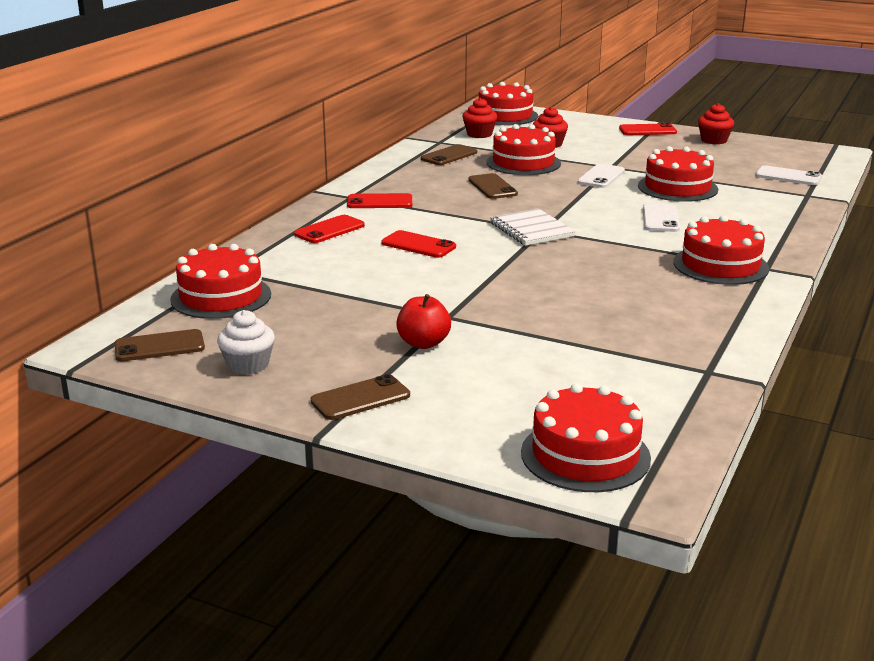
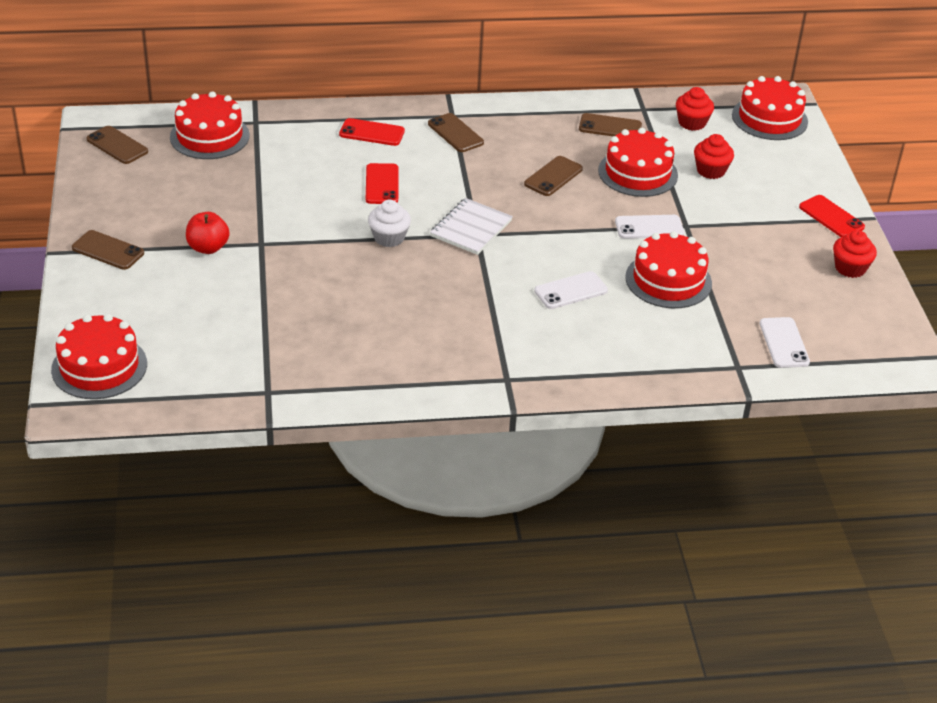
camera: 55 degrees right, 15 degrees up
(248, 365) = (119, 189): white cupcake -> white cupcake (389, 238)
(379, 202) = (455, 133): red phone -> brown phone
(720, 265) = (488, 351): red cake -> none

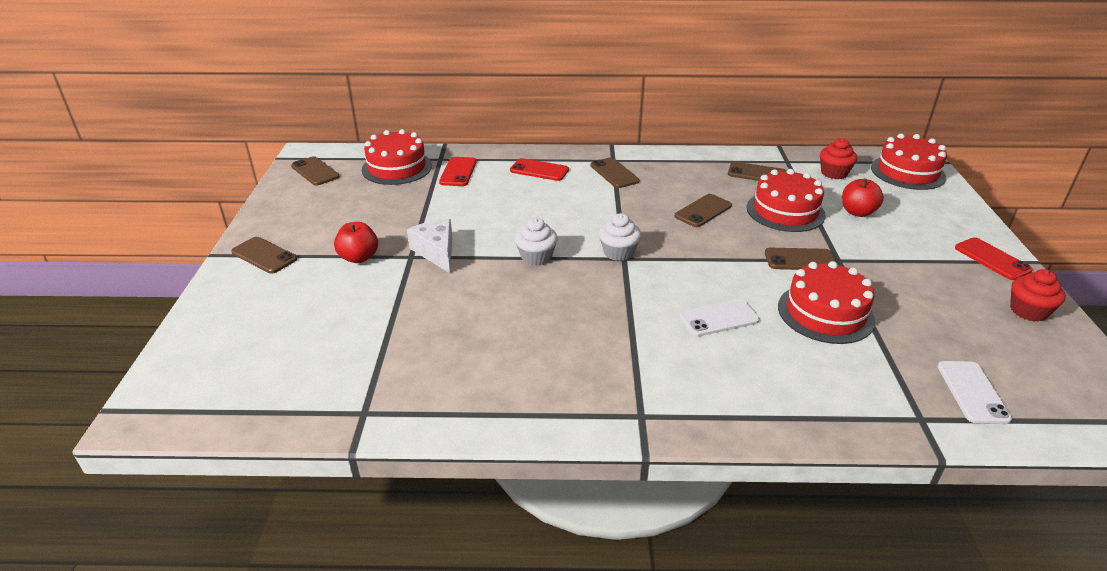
camera: 10 degrees right, 5 degrees down
(99, 367) = (196, 371): red cake -> none
(286, 237) = (436, 252): none -> white cheese
(382, 184) = (539, 211): red phone -> red phone (458, 172)
(471, 228) = (618, 252): white notebook -> white cupcake
(649, 227) = (800, 260): white phone -> brown phone
(711, 170) = (857, 212): red cupcake -> red apple

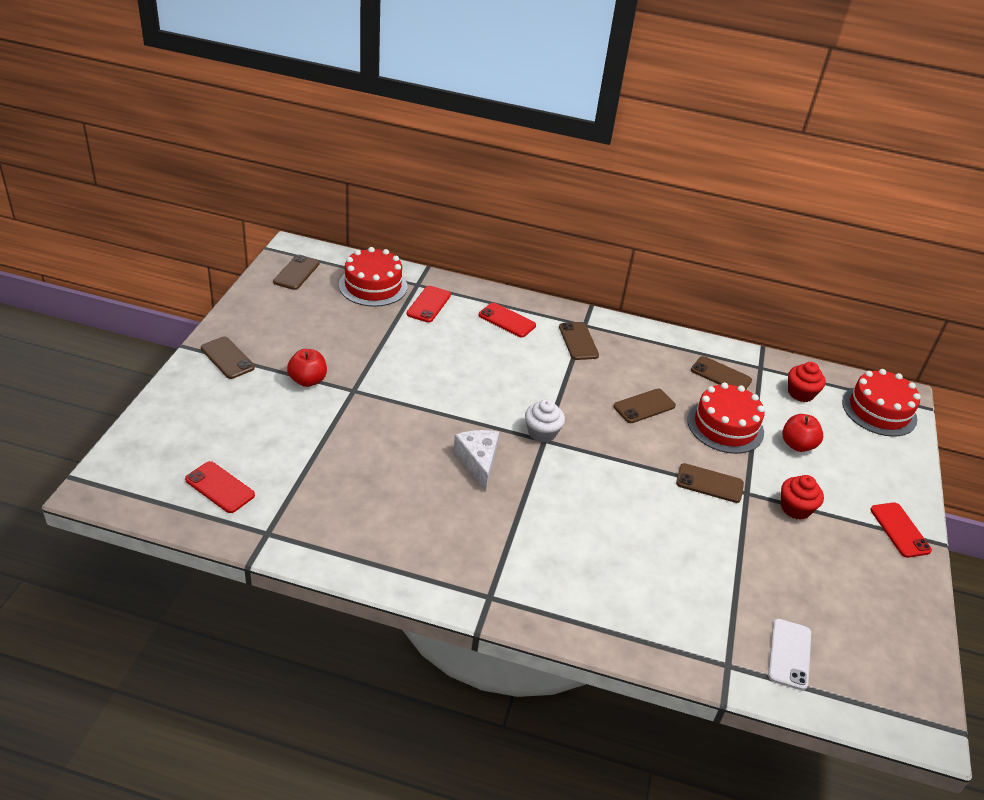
camera: 10 degrees right, 5 degrees up
(292, 379) = (220, 487): none -> red phone
(315, 171) = (296, 273): brown phone -> brown phone turned 45 degrees clockwise
(436, 252) = (377, 391): white cheese -> white cheese (478, 461)
(536, 257) = (464, 419): white cupcake -> none
(718, 318) = (601, 524): white phone -> none
(825, 313) = (701, 544): red cake -> none
(1028, 311) = (897, 592): red cupcake -> red cupcake (795, 508)

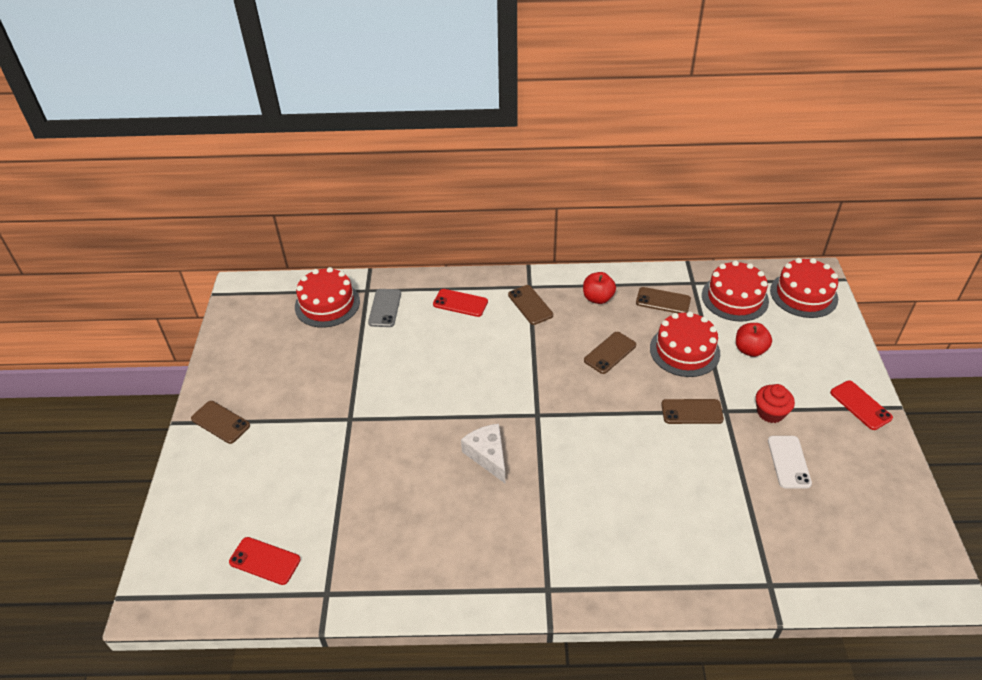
camera: 10 degrees left, 5 degrees up
(296, 273) = (251, 312): brown phone -> none
(308, 380) = (304, 422): red apple -> red apple (597, 298)
(428, 304) = (385, 308): red phone -> grey phone
(542, 433) = (532, 408): white cupcake -> none
(789, 654) = (815, 556): white phone -> white phone (788, 462)
(800, 393) = (734, 298): red cupcake -> red cake

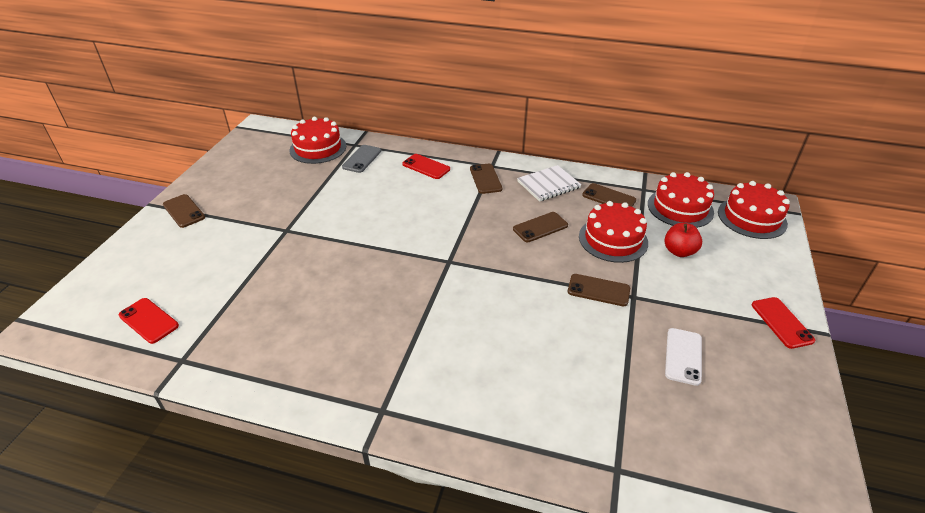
camera: 15 degrees right, 5 degrees down
(487, 455) = (387, 283): white cheese -> none
(597, 298) = (548, 185): red apple -> white notebook
(770, 412) = (680, 308): red cupcake -> none

